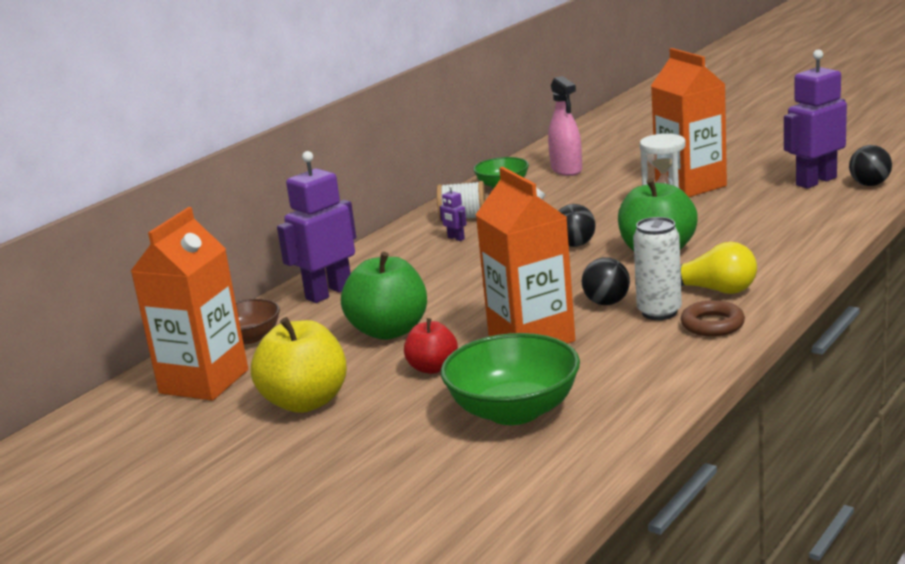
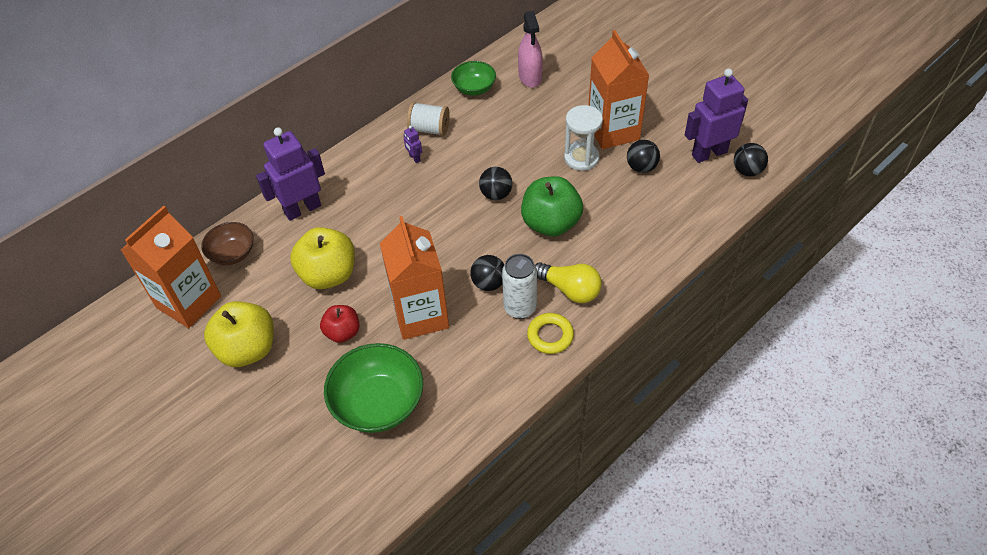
camera: 10 degrees right, 30 degrees up
(389, 331) = (328, 274): green apple -> yellow apple
(712, 324) = (550, 336): brown ring -> yellow ring
(742, 201) = (641, 167): none -> black ball

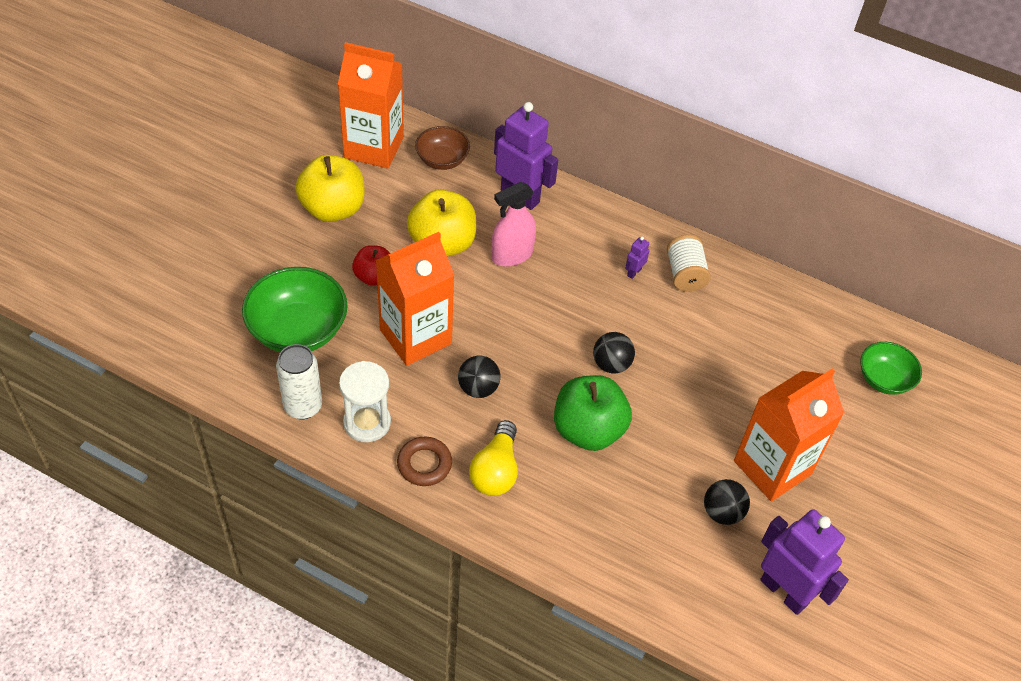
camera: 65 degrees right, 0 degrees up
(474, 88) = (774, 301): green bowl -> green bowl (884, 379)
(520, 308) = (454, 426): white can -> white can (303, 406)
(530, 77) = (824, 355): pink spray bottle -> pink spray bottle (512, 255)
(550, 336) = (424, 464): yellow ring -> brown ring
(581, 158) = (708, 441): white hourglass -> white hourglass (367, 422)
(747, 171) = (773, 646): black ball -> none

